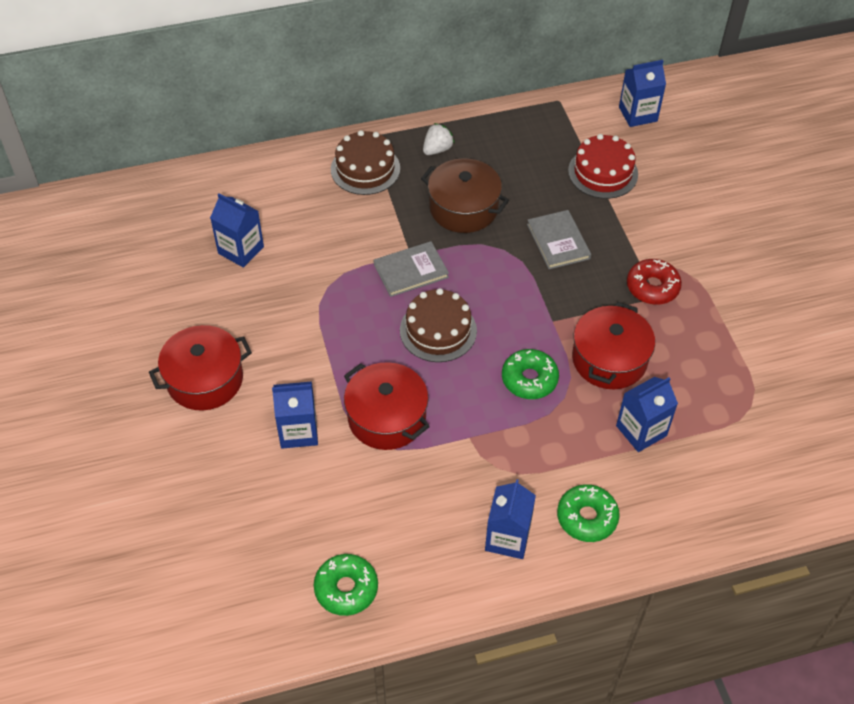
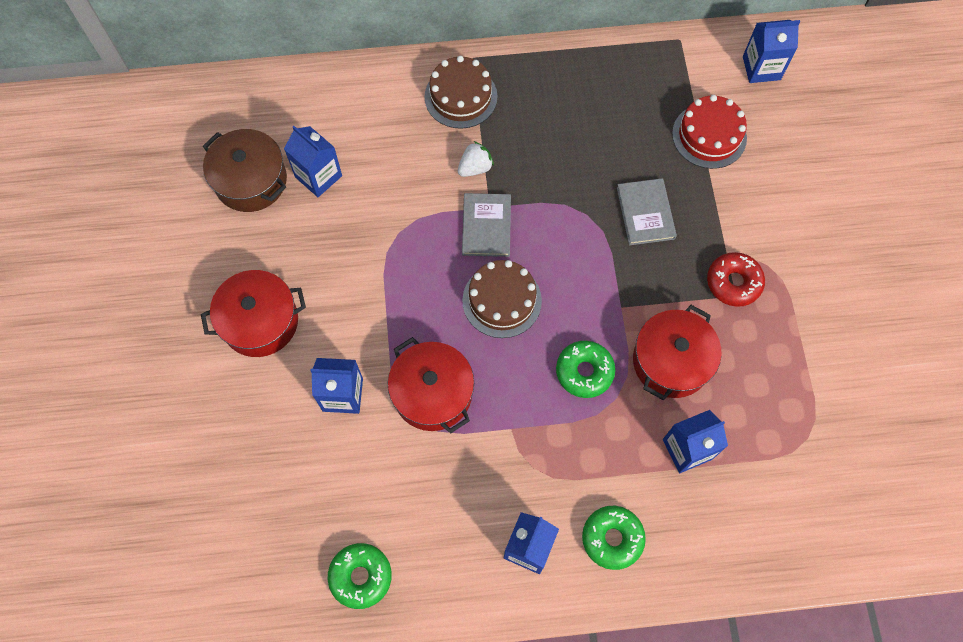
camera: 10 degrees right, 15 degrees up
(411, 271) = (486, 226): grey book -> grey book turned 75 degrees counterclockwise
(437, 149) = (539, 83): white strawberry -> white strawberry (475, 168)
(463, 208) = (554, 159): brown pot -> brown pot (251, 181)

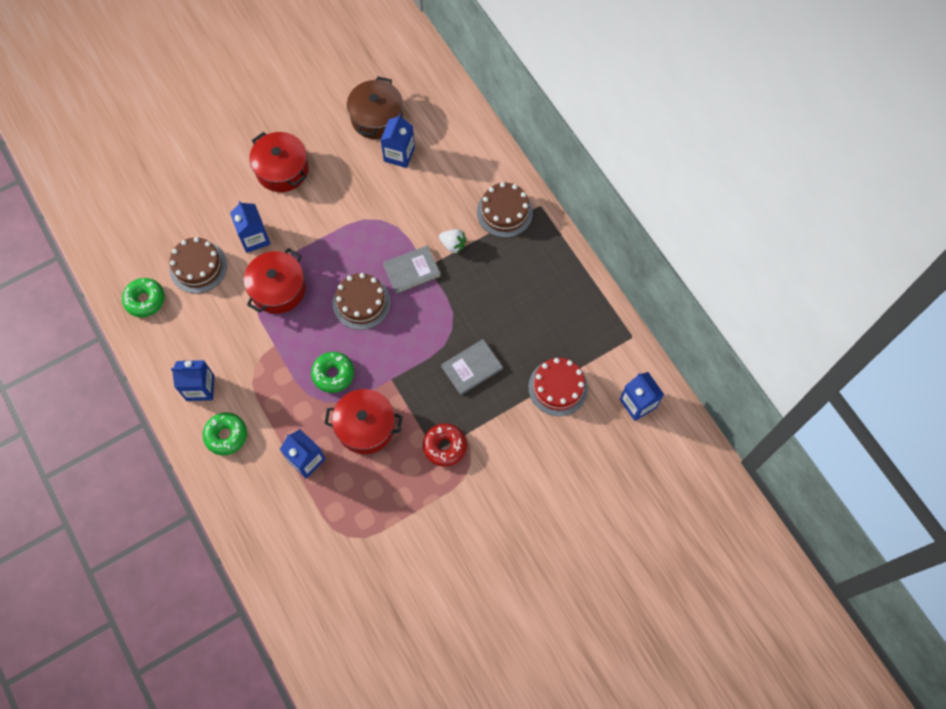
camera: 65 degrees right, 0 degrees up
(347, 484) = (198, 267): none -> brown cake

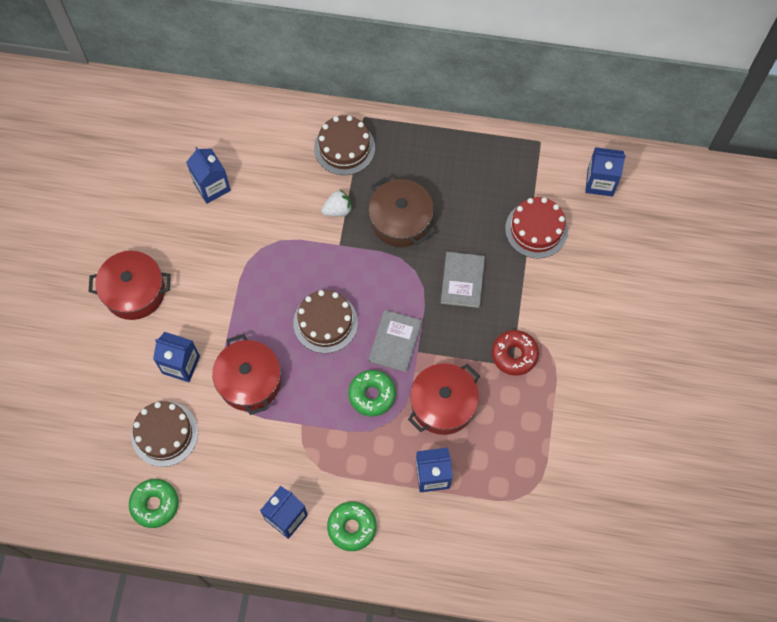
camera: 50 degrees left, 0 degrees up
(376, 117) = (158, 177): brown pot -> brown pot (400, 220)
(412, 270) = (332, 260): grey book -> grey book (395, 341)

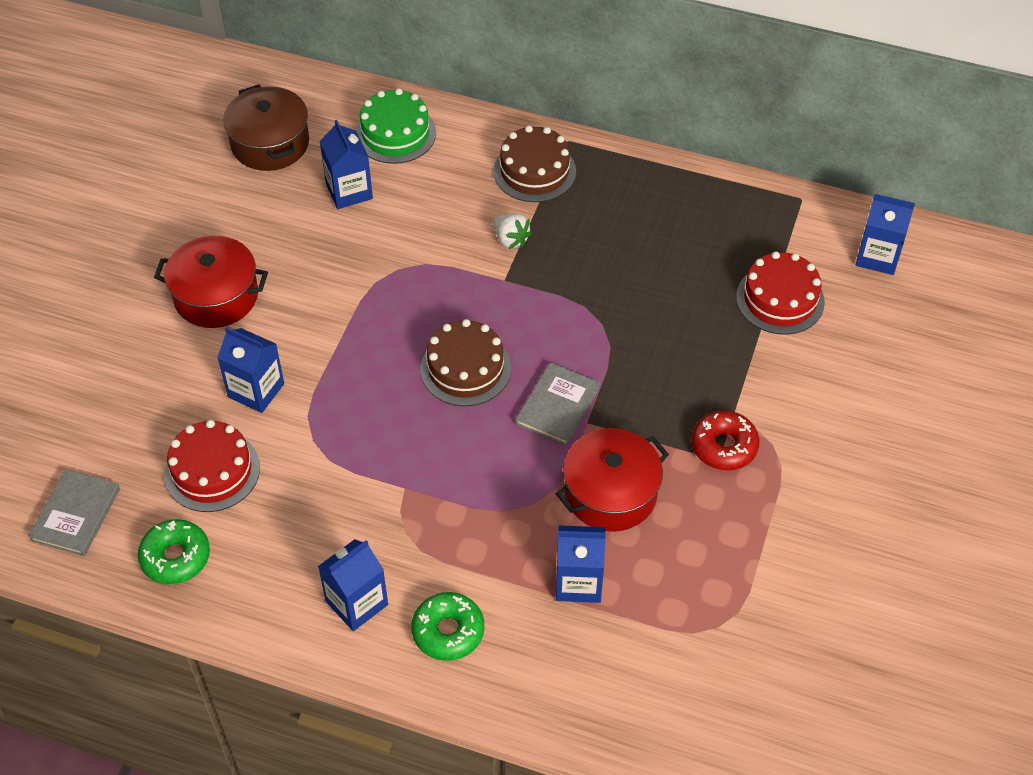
camera: 10 degrees right, 15 degrees down
(164, 434) = (212, 471): brown cake -> red cake
(236, 130) = (395, 133): none -> green cake
(249, 381) = (345, 424): red pot -> none
(337, 210) = (510, 240): white strawberry -> white strawberry turned 60 degrees clockwise
(372, 395) = (512, 466): green donut -> none
(400, 220) = (593, 263): brown pot -> brown pot (270, 143)
(462, 280) = (666, 346): grey book -> grey book (76, 514)

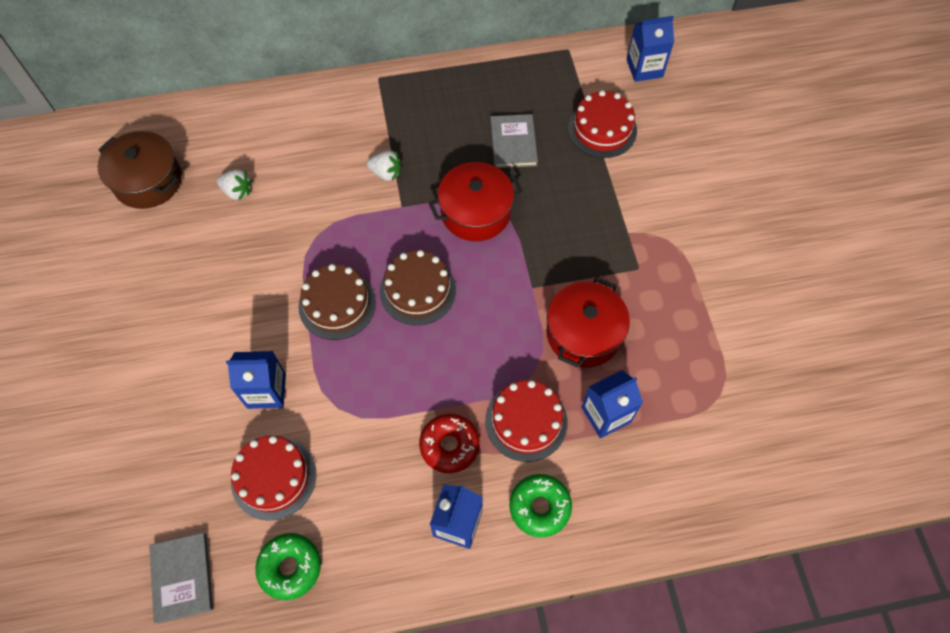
camera: 30 degrees left, 10 degrees up
(216, 296) = (183, 328): red pot -> red pot (475, 212)
(349, 191) = (237, 191): blue carton -> white strawberry
(395, 133) = (244, 129): green cake -> none
(490, 546) = (526, 421): none -> red cake
(534, 171) = (369, 112): brown cake -> brown cake (337, 304)
(558, 406) = (503, 285): grey book -> grey book (513, 143)
(724, 446) = (636, 257): red donut -> red donut (449, 446)

